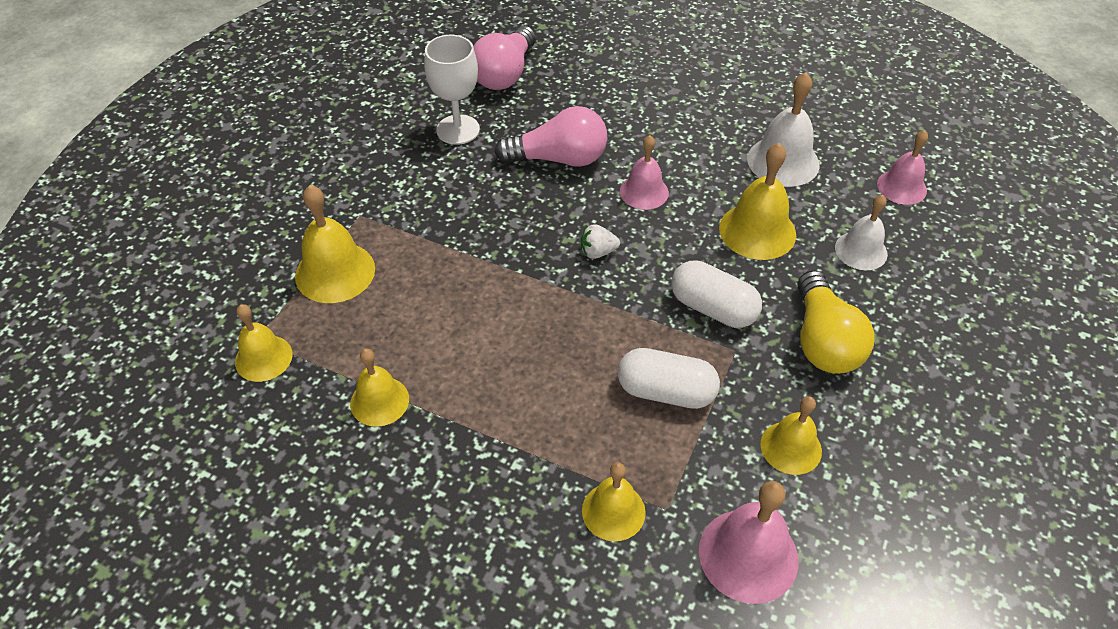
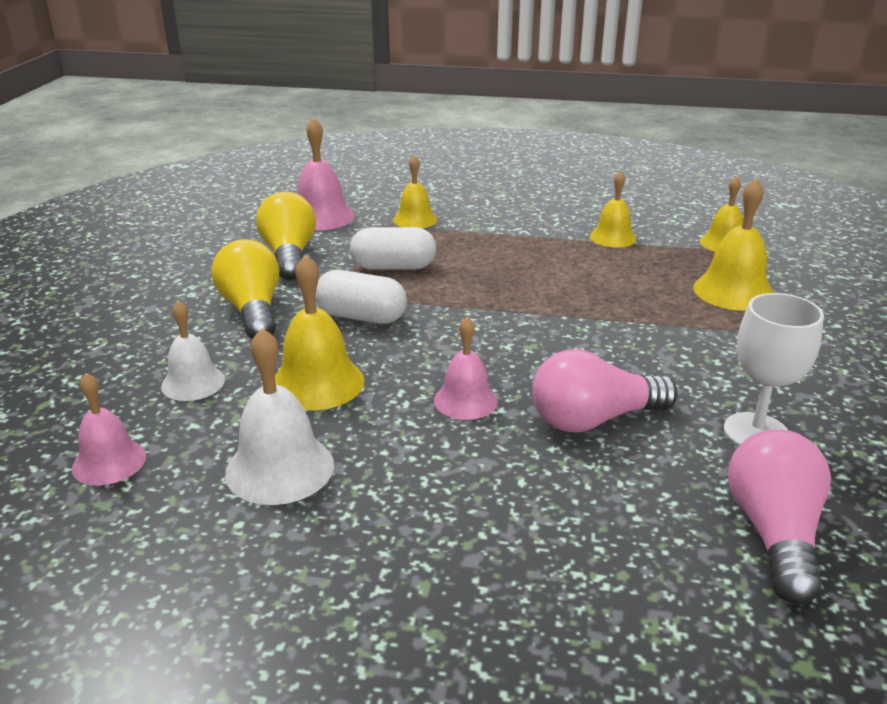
camera: 165 degrees right, 20 degrees down
(597, 252) = (493, 339): white strawberry -> none
(791, 447) = (289, 255): yellow bell -> yellow light bulb

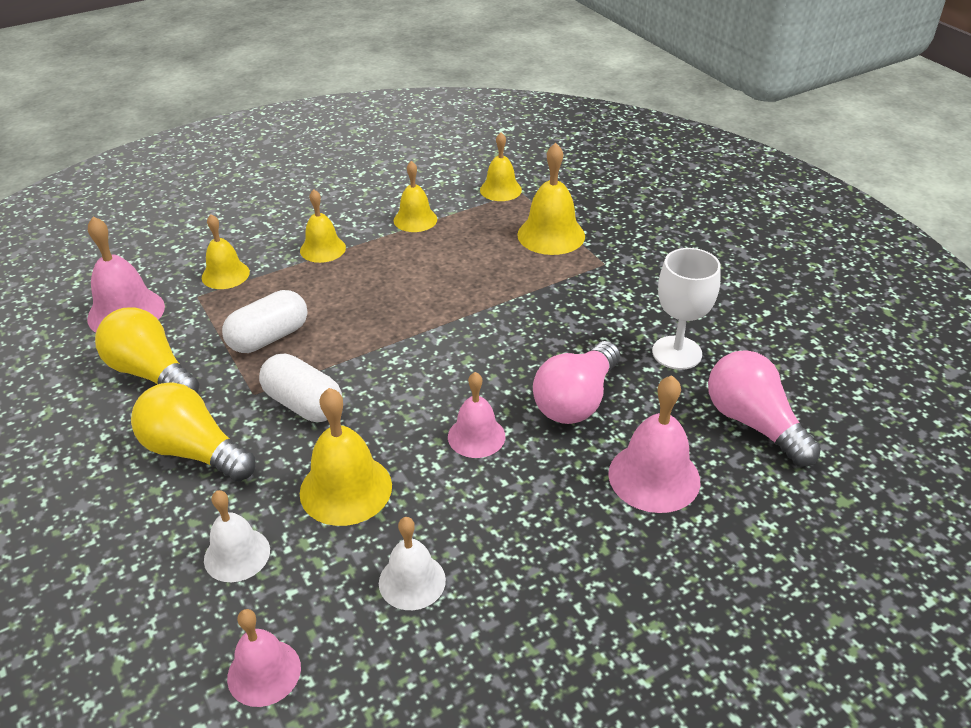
camera: 40 degrees left, 10 degrees up
(280, 468) = (412, 581): white bell -> white bell, size x0.66
(361, 317) = (303, 404): white capsule -> white capsule turned 60 degrees clockwise
(508, 230) = (323, 249): none -> yellow bell
(594, 516) = (654, 477): none -> pink bell

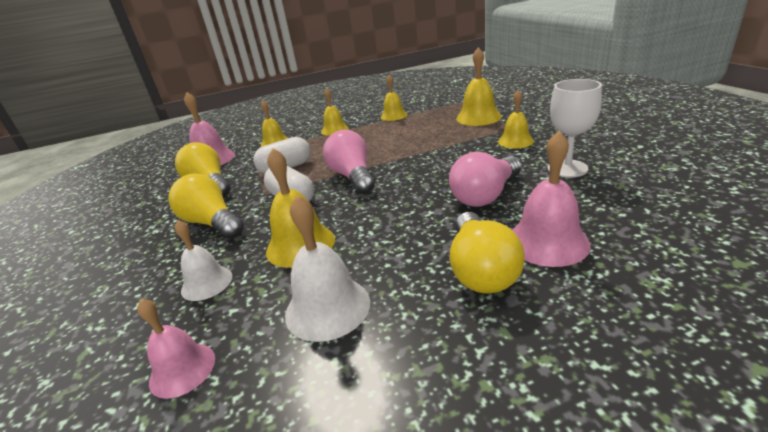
camera: 15 degrees right, 10 degrees down
(412, 581) = (327, 307): white bell -> white bell, size x1.51
(476, 436) = (405, 215): pink bell -> none
(500, 190) = (449, 101): yellow bell -> yellow bell (515, 141)
(582, 520) = (481, 269): none -> yellow light bulb
(753, 423) = (637, 208): pink light bulb -> pink light bulb (353, 176)

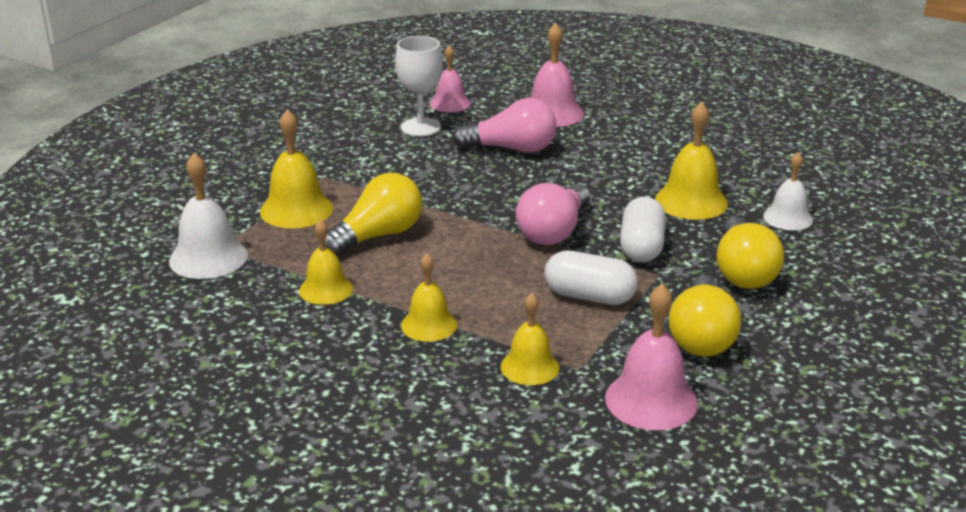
camera: 135 degrees left, 0 degrees up
(182, 369) = (833, 179): pink bell -> pink bell (450, 103)
(327, 307) = (722, 159): white bell -> white bell (208, 257)
(481, 269) = (613, 125): yellow light bulb -> yellow light bulb (377, 236)
(515, 141) = (369, 165): yellow bell -> none

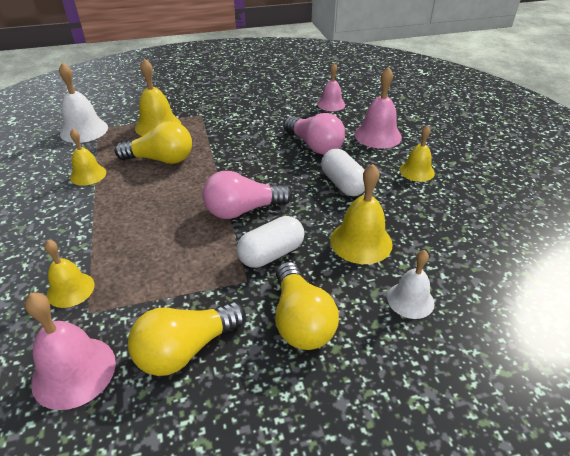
camera: 45 degrees right, 10 degrees up
(420, 127) = (291, 111): white goblet -> none
(429, 325) = (84, 225): yellow bell -> yellow bell (416, 171)
(589, 296) = (182, 267): white capsule -> white capsule (343, 184)
(743, 272) = (301, 320): yellow light bulb -> yellow light bulb turned 60 degrees counterclockwise

